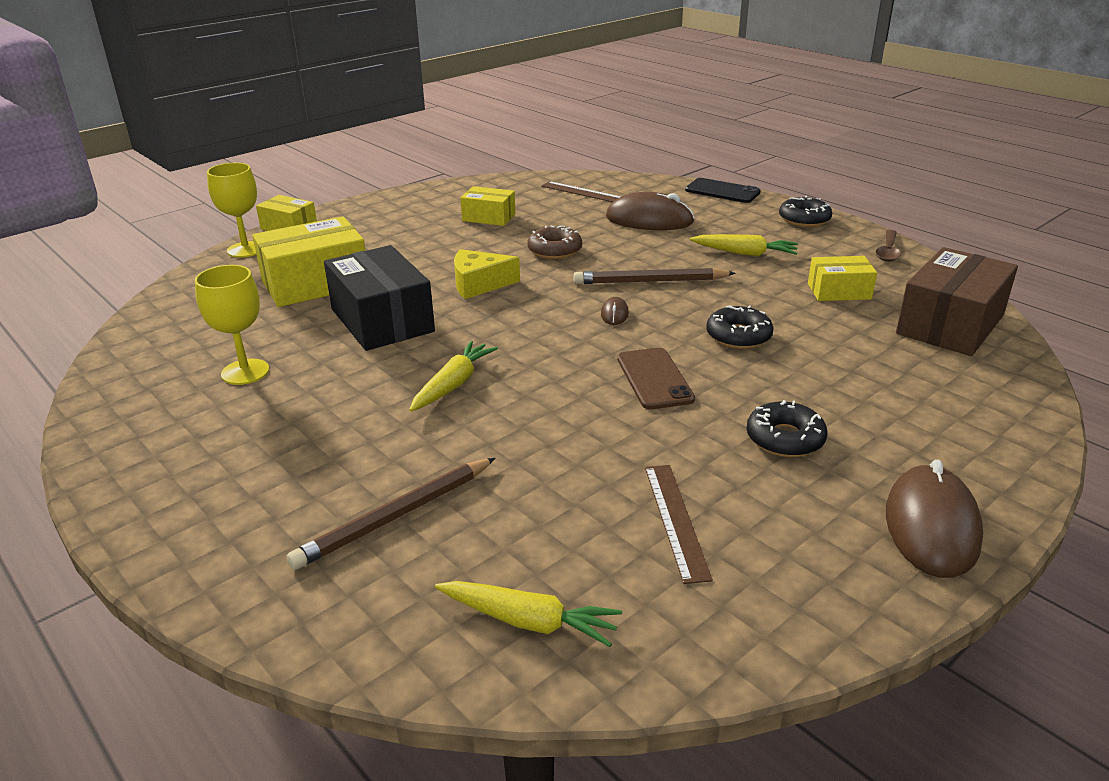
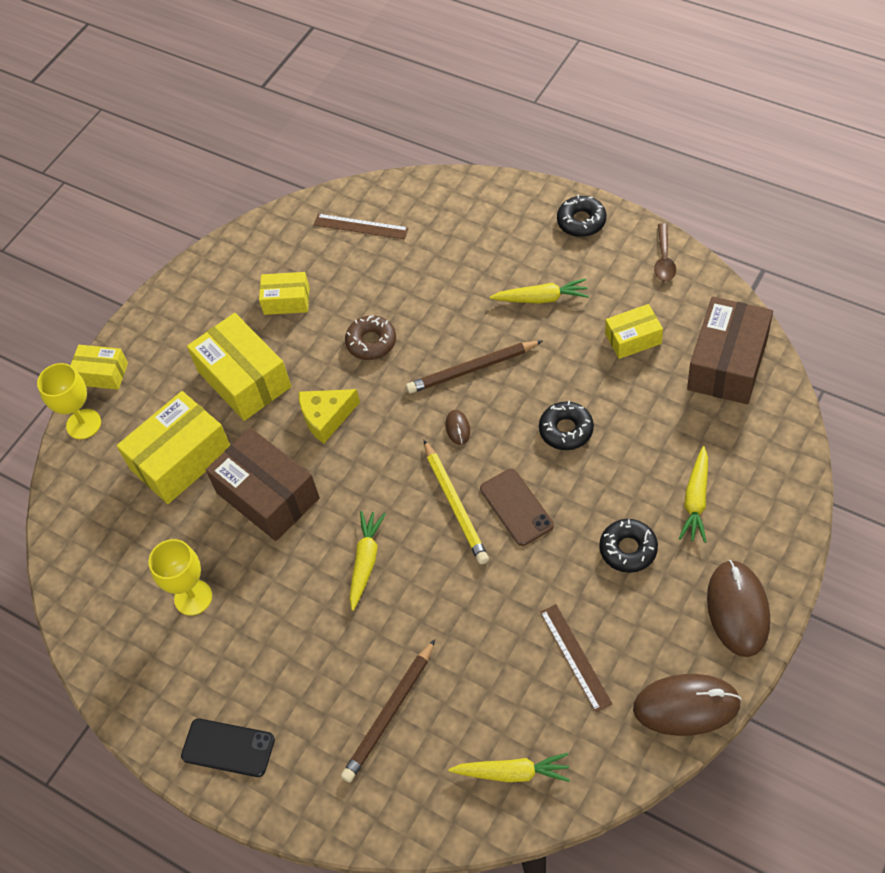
camera: 10 degrees left, 25 degrees up
(382, 320) = (268, 495): black box -> brown box
(416, 250) = (244, 379): none -> yellow box
(582, 364) = (455, 505): none -> yellow pencil
(649, 220) = (440, 262): brown mouse -> brown mouse (686, 706)
(722, 191) = (493, 187): black phone -> black phone (228, 748)
(889, 416) = (696, 500): none -> yellow carrot

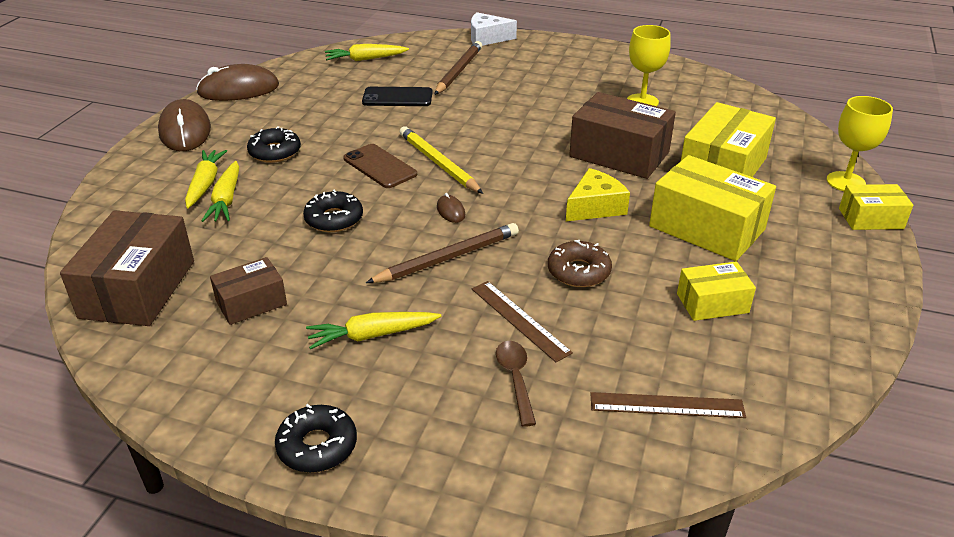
camera: 160 degrees right, 20 degrees down
(228, 748) = (566, 52): black phone -> black phone (397, 97)
(324, 816) = (487, 38): none -> white cheese
(365, 562) = (508, 128): yellow carrot -> yellow carrot (226, 200)
(575, 657) = (322, 101): brown ruler -> brown ruler (519, 320)
(633, 339) = (251, 303): yellow box -> brown box
(664, 259) = (192, 401): brown spoon -> brown spoon (515, 379)

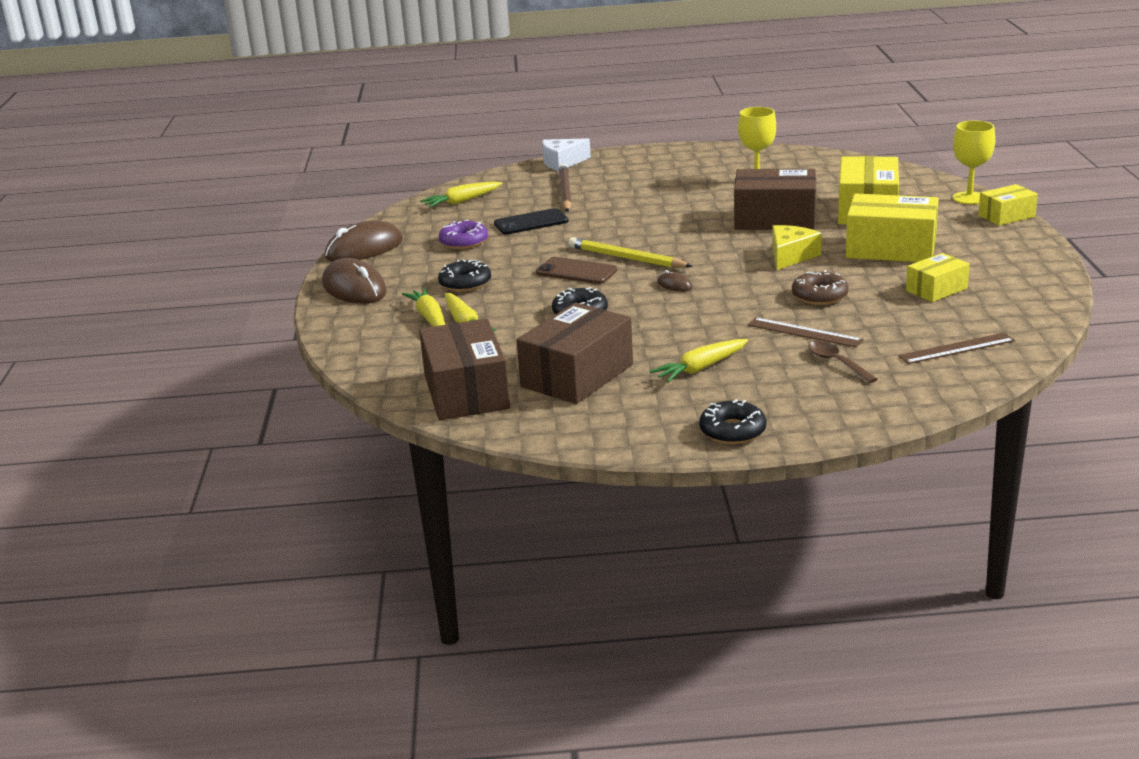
camera: 20 degrees left, 10 degrees down
(251, 303) = (577, 375): brown box -> brown box, size x1.78
(322, 104) = (464, 242): none -> purple donut
(448, 258) = (706, 312): brown pencil -> none

